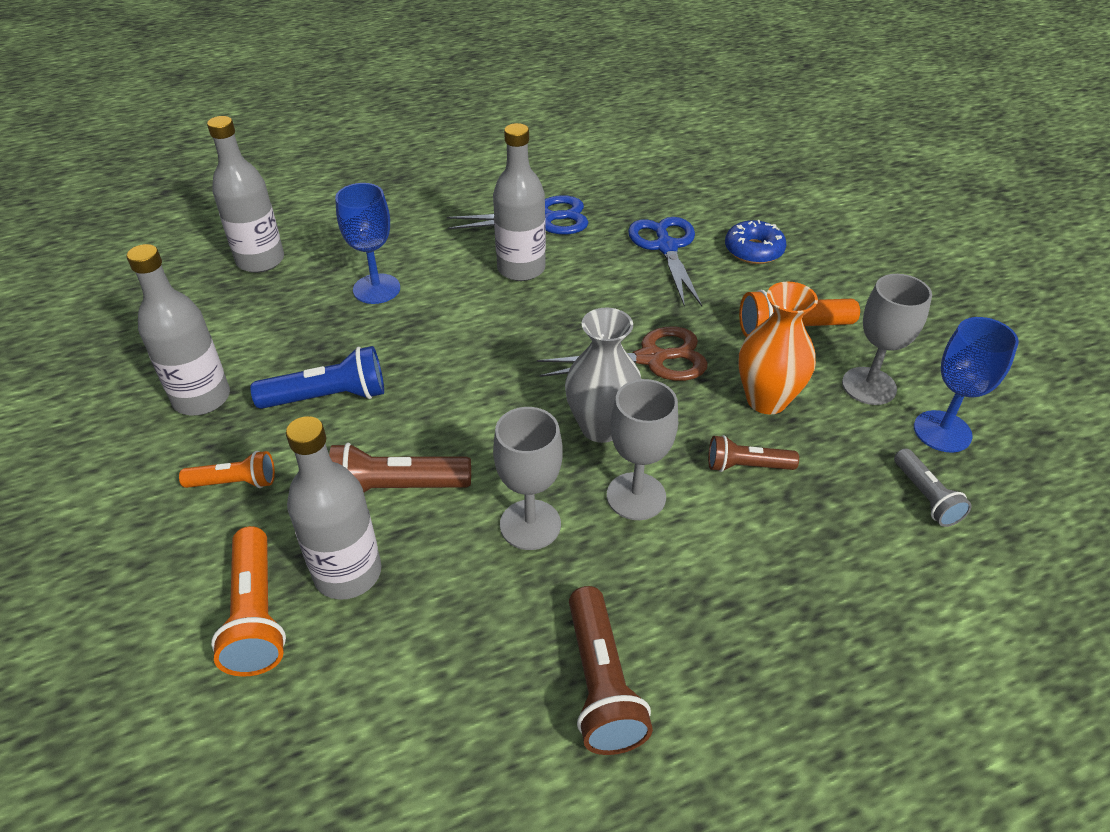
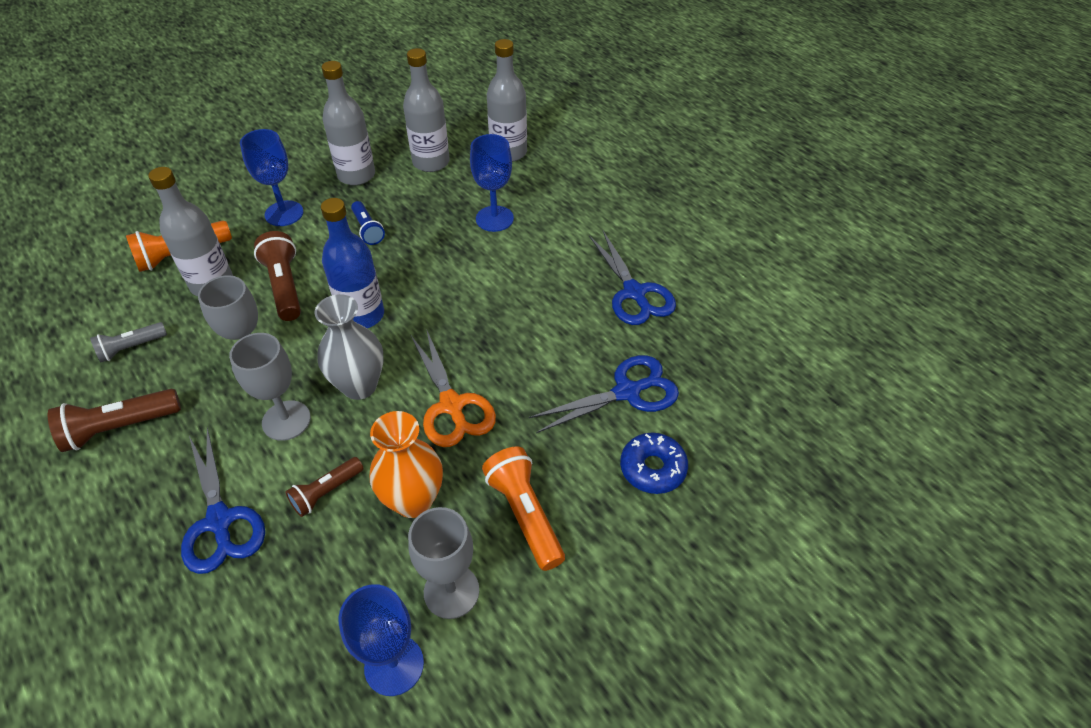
camera: 75 degrees right, 5 degrees up
(235, 482) = (284, 213): orange flashlight -> blue goblet
(328, 397) = (368, 230): blue flashlight -> blue flashlight, size x0.64
(487, 415) = (362, 315): none -> blue bottle
(521, 269) = (551, 294): grey bottle -> grey bottle (431, 162)
(651, 358) = (452, 405): brown scissors -> orange scissors
(746, 466) = (326, 492): brown flashlight -> brown flashlight turned 120 degrees counterclockwise
(773, 564) = (220, 521): none -> blue scissors
(926, 497) = (301, 645): grey flashlight -> grey flashlight (131, 348)

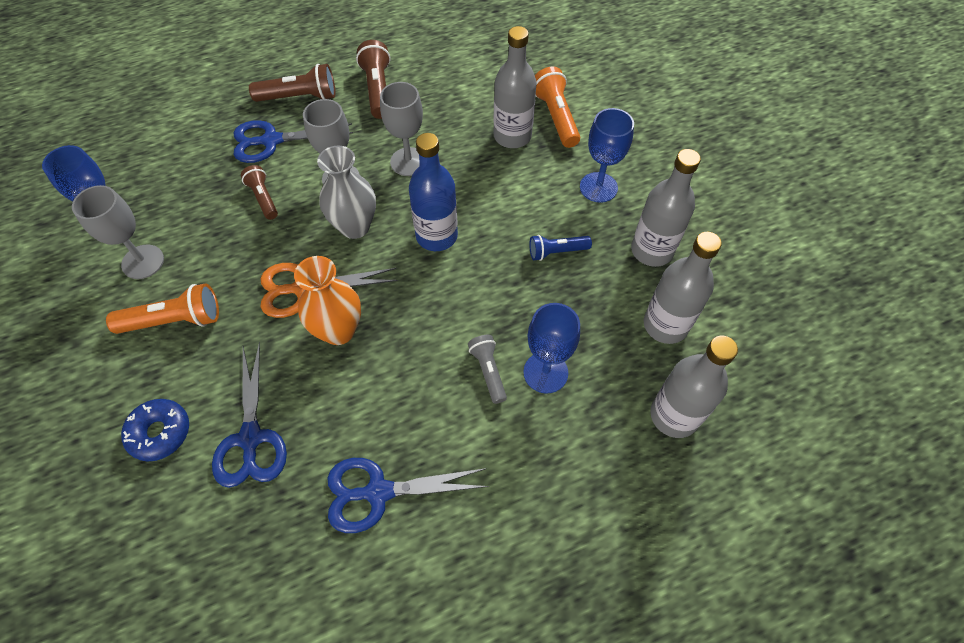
camera: 105 degrees right, 10 degrees up
(131, 348) = (454, 91): grey flashlight -> grey flashlight (488, 371)
(284, 286) = (493, 183): brown flashlight -> brown flashlight (299, 97)
(413, 501) = (227, 249): orange vase -> orange vase (338, 330)

